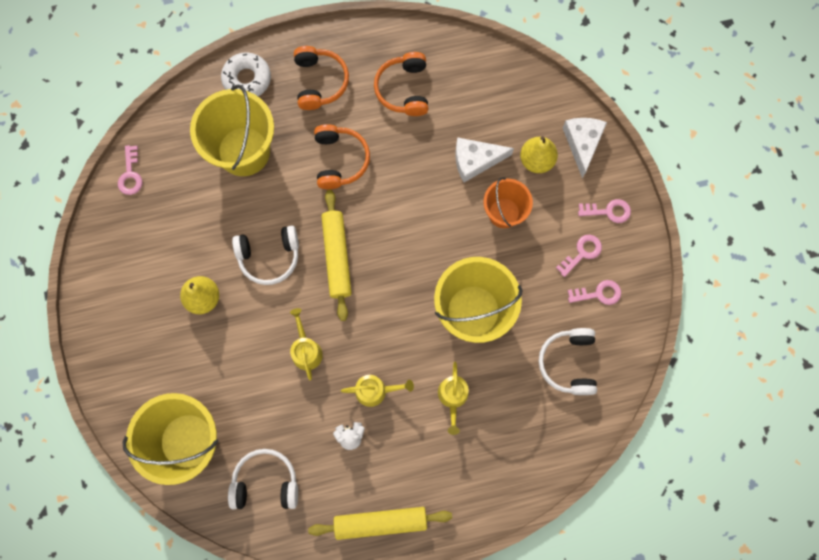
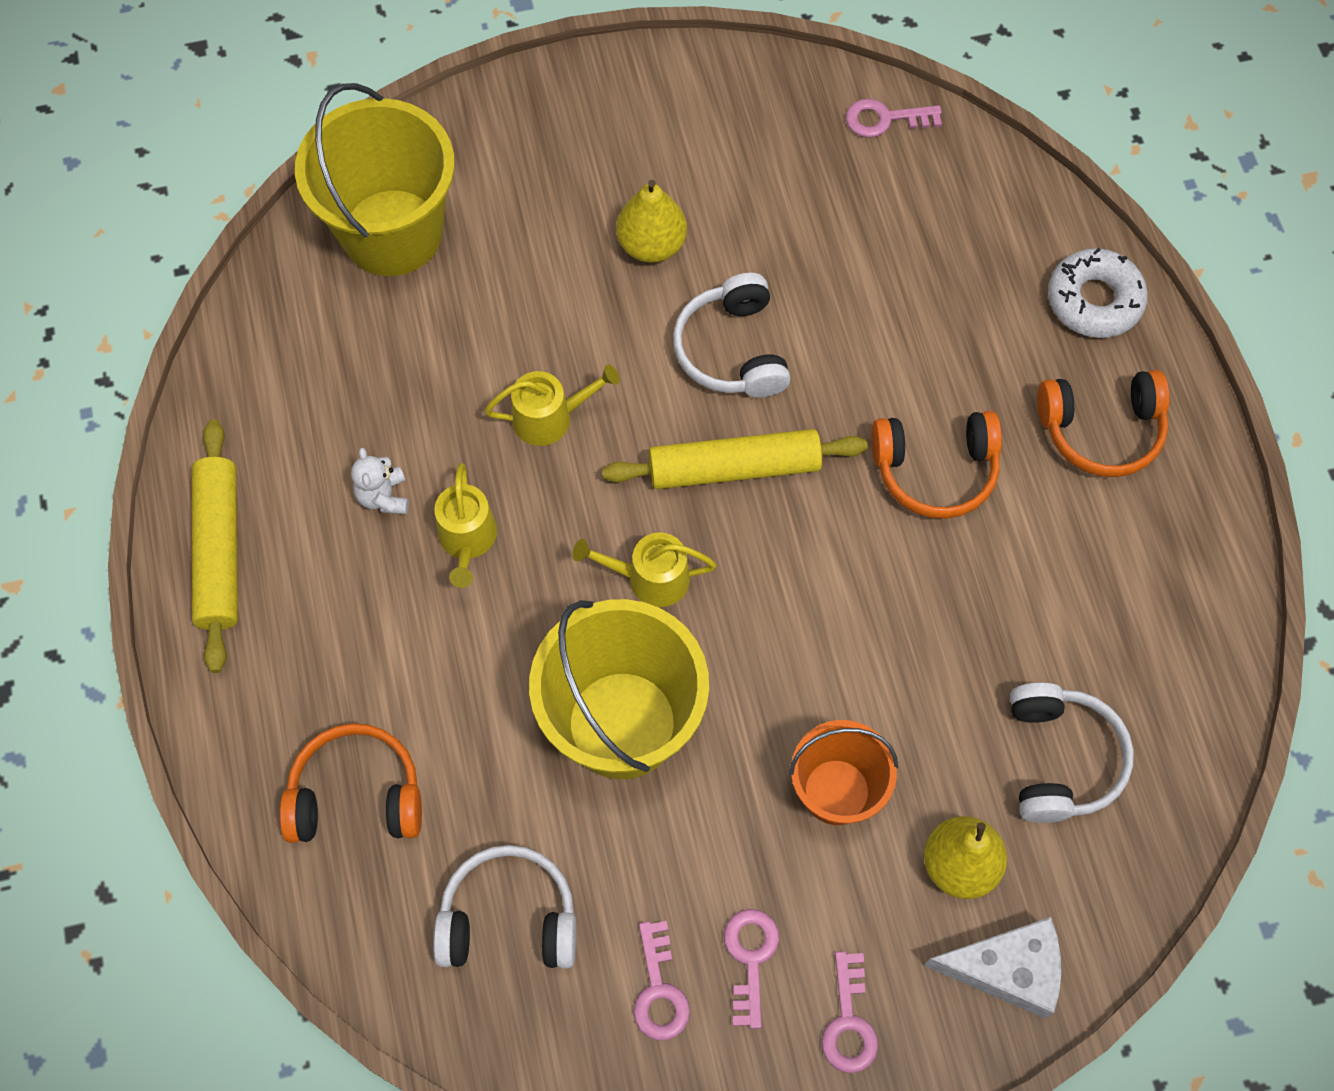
camera: 90 degrees right, 10 degrees down
(243, 151) = (943, 300): yellow bucket -> none
(265, 482) = (309, 357): white headphones -> white headphones (1060, 759)
(404, 89) = (1101, 591): orange headphones -> orange headphones (356, 796)
(453, 397) = (448, 683): yellow watering can -> yellow watering can (650, 578)
(475, 160) = (951, 735): white cheese -> none
(582, 253) = (750, 958): pink key -> pink key turned 135 degrees counterclockwise

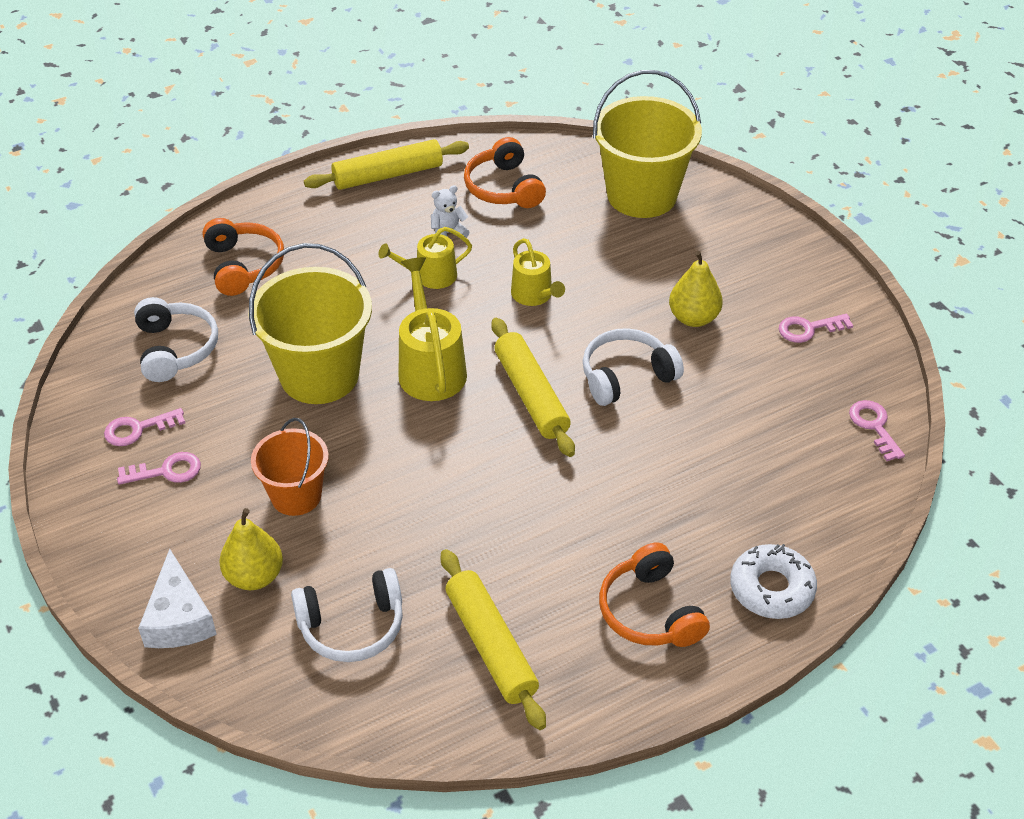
camera: 75 degrees right, 20 degrees down
(650, 578) = (430, 368): yellow watering can -> yellow watering can, size x1.58
(848, 1022) = (128, 532): pink key -> pink key (808, 329)
(935, 470) = (572, 509): orange headphones -> orange headphones (504, 188)
(1117, 609) = (490, 646): none -> yellow rolling pin

